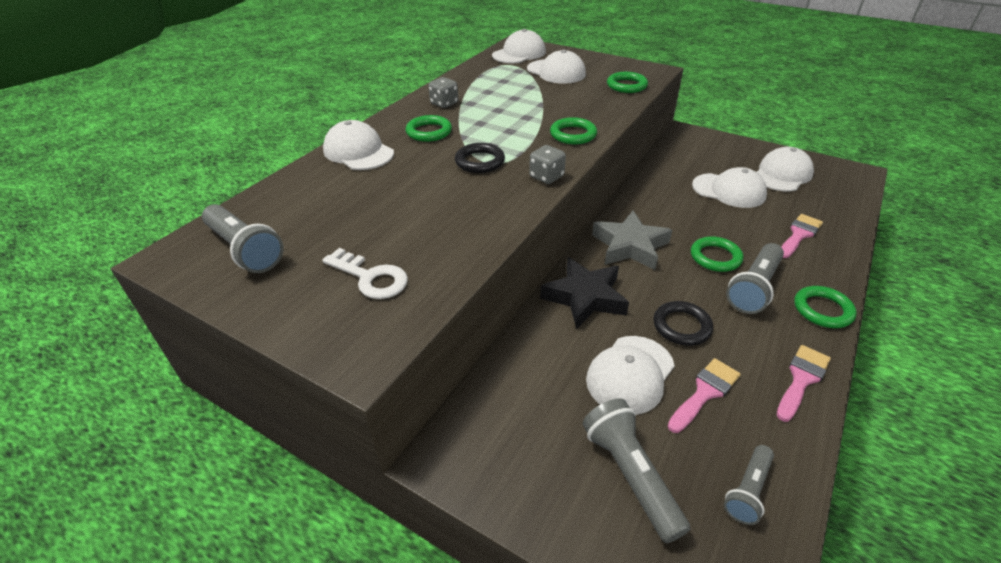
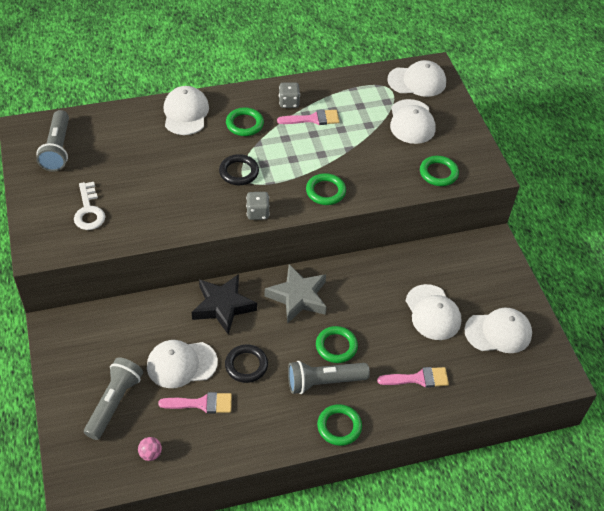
camera: 40 degrees right, 10 degrees up
(748, 490) = (150, 454): grey flashlight -> pink ball
(801, 379) = (259, 442): pink brush -> pink brush (313, 119)

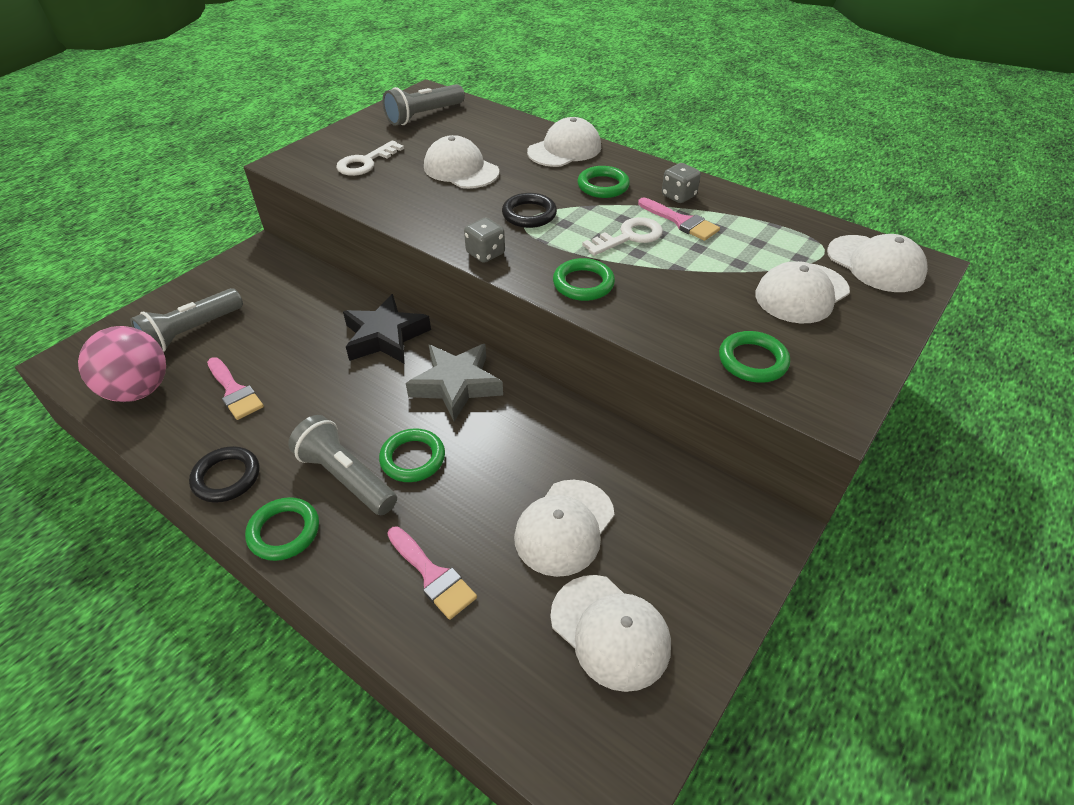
camera: 55 degrees right, 5 degrees down
(114, 403) = (192, 332): grey flashlight -> grey flashlight turned 150 degrees clockwise
(150, 454) = (139, 390): pink ball -> pink ball, size x2.42
(181, 364) = (278, 349): white cap -> white cap (461, 169)
(246, 365) = (317, 397): black ring -> black ring (226, 477)
(304, 147) = (629, 237): none -> white key

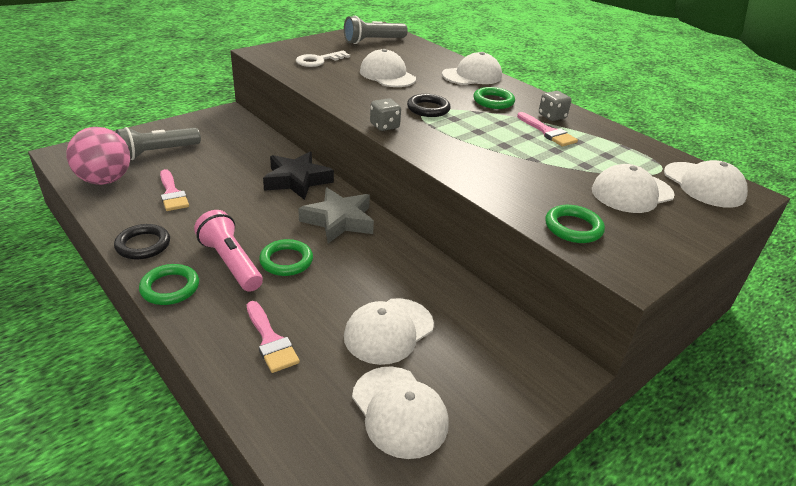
camera: 10 degrees right, 10 degrees down
(346, 477) = (231, 263): grey flashlight -> pink flashlight
(583, 283) = (453, 156): green ring -> none
(629, 237) = (501, 134): white key -> none

